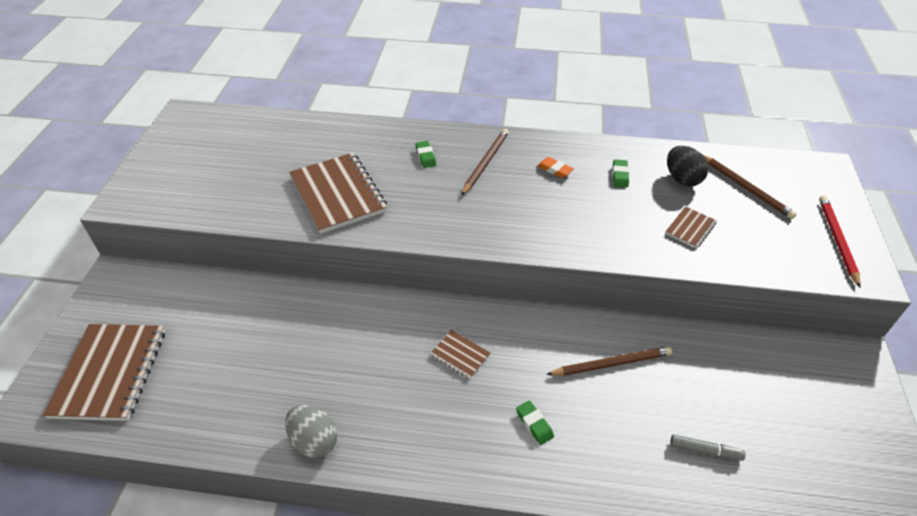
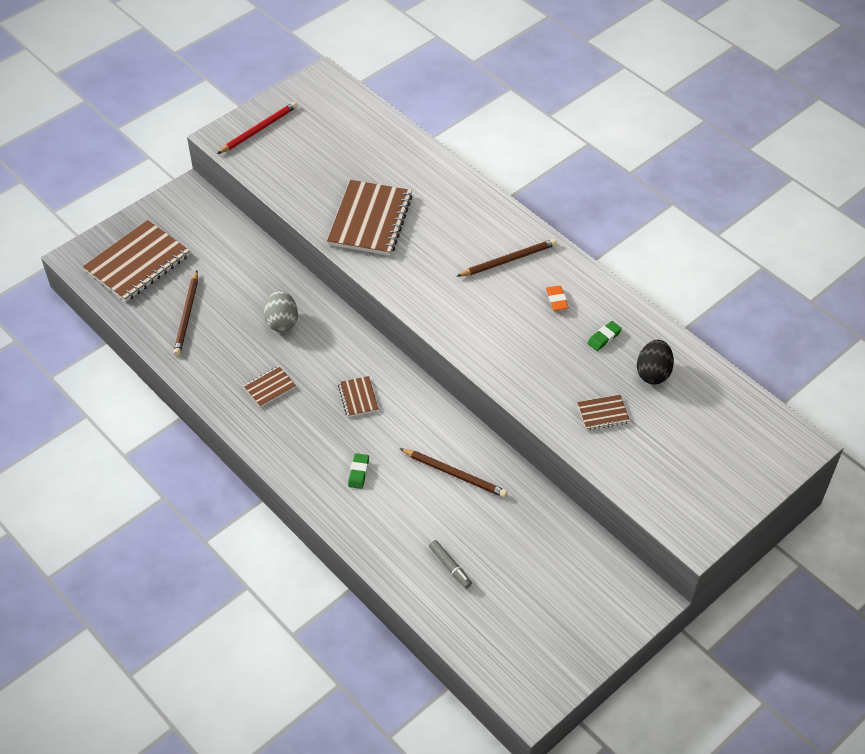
camera: 40 degrees right, 5 degrees up
(314, 441) = (217, 388): grey egg -> grey egg (282, 322)
(368, 403) = (269, 387): none -> brown notebook
(425, 156) = (467, 226): green eraser -> none
(746, 188) = (697, 414): brown pencil -> brown pencil (187, 315)
(837, 240) = (711, 500): red pencil -> red pencil (259, 129)

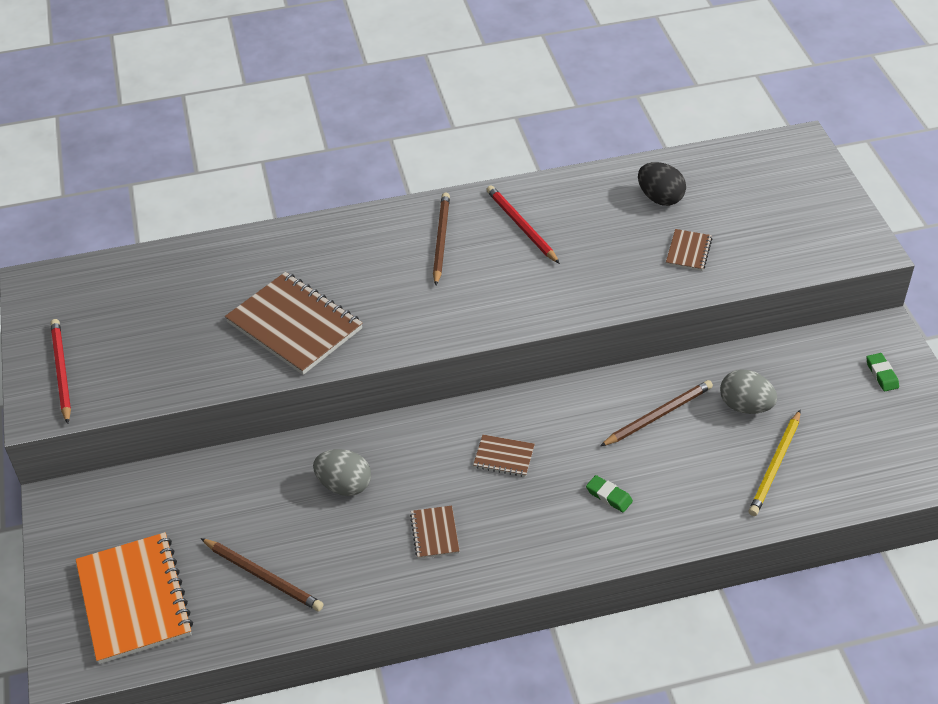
camera: 60 degrees left, 5 degrees down
(137, 263) = (134, 600): brown notebook -> orange notebook
(450, 567) = (775, 465): grey marker -> yellow pencil
(499, 527) = (745, 406): none -> grey egg
(557, 300) = (521, 226): orange eraser -> red pencil
(604, 338) = (594, 213): green eraser -> green eraser (881, 374)

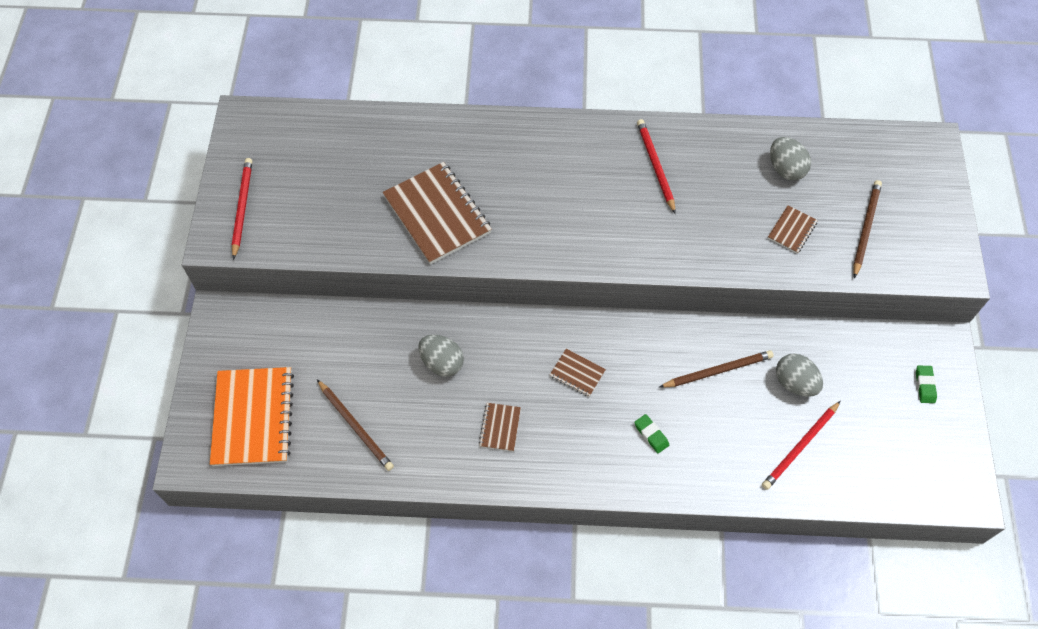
camera: 15 degrees right, 15 degrees up
(441, 240) = (583, 162): brown pencil -> brown pencil (865, 228)
(660, 198) = (785, 169): black egg -> grey egg
(775, 465) = (800, 447): yellow pencil -> red pencil

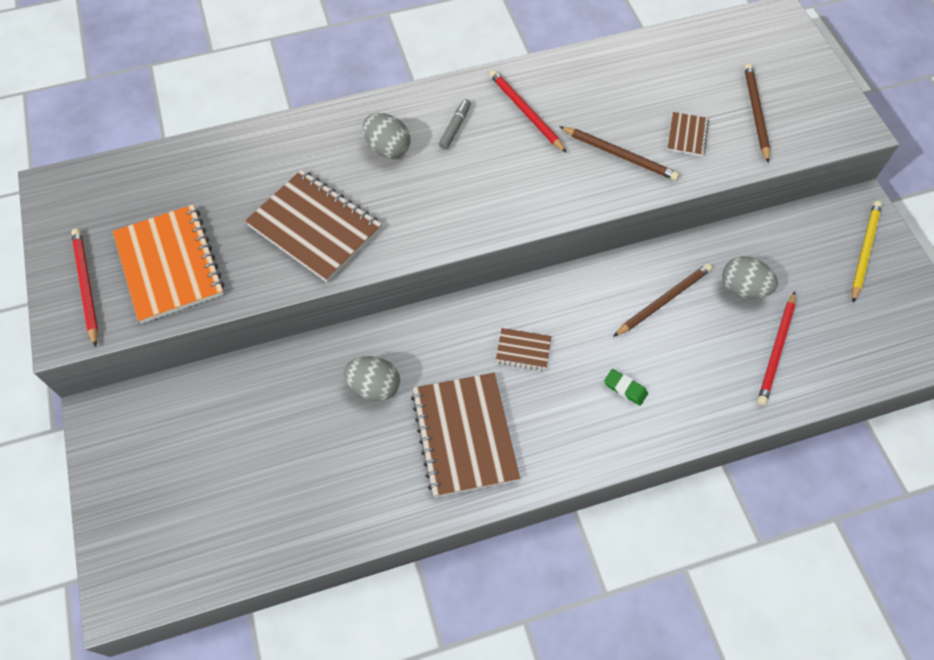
camera: 20 degrees left, 0 degrees up
(253, 417) = (180, 520): orange notebook -> orange notebook (169, 265)
(355, 426) = (304, 489): brown pencil -> brown pencil (619, 155)
(500, 427) = (464, 435): brown notebook -> brown notebook, size x2.14
(588, 162) = (455, 127): none -> grey marker
(785, 169) = (654, 79): grey egg -> grey egg (388, 148)
(925, 385) = (864, 251): green eraser -> yellow pencil

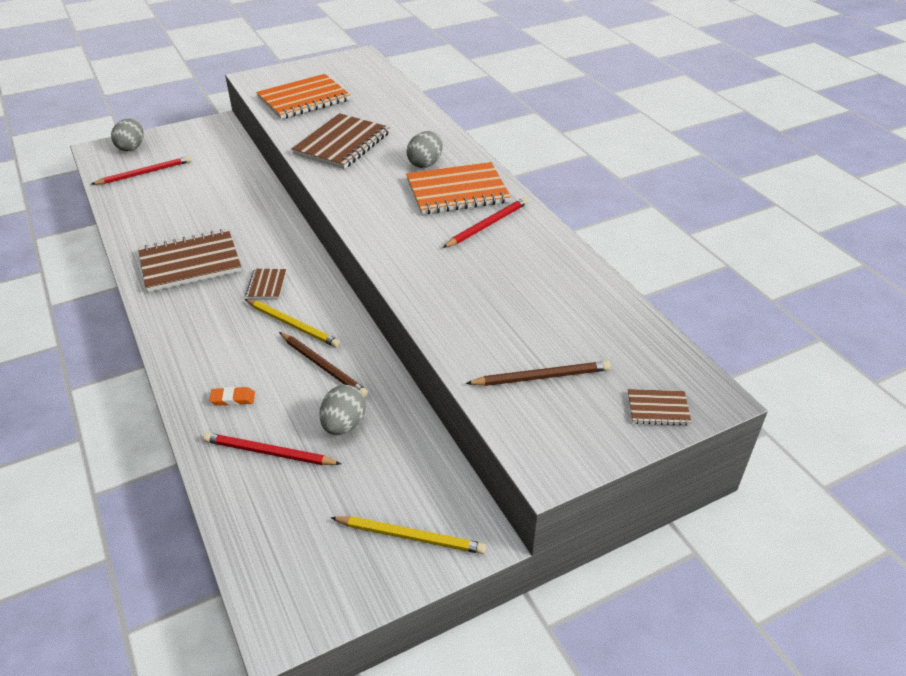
camera: 80 degrees right, 20 degrees down
(86, 286) = (286, 77): red pencil -> red pencil (144, 173)
(374, 386) = (235, 218): grey egg -> grey egg (131, 147)
(455, 127) = (457, 191): grey marker -> orange notebook
(597, 326) = (293, 325): none -> yellow pencil
(619, 155) = (451, 282): brown pencil -> none
(625, 388) = (228, 346): green eraser -> none
(687, 135) = (491, 325): brown notebook -> brown notebook (658, 409)
(705, 382) = (233, 399): none -> orange eraser

